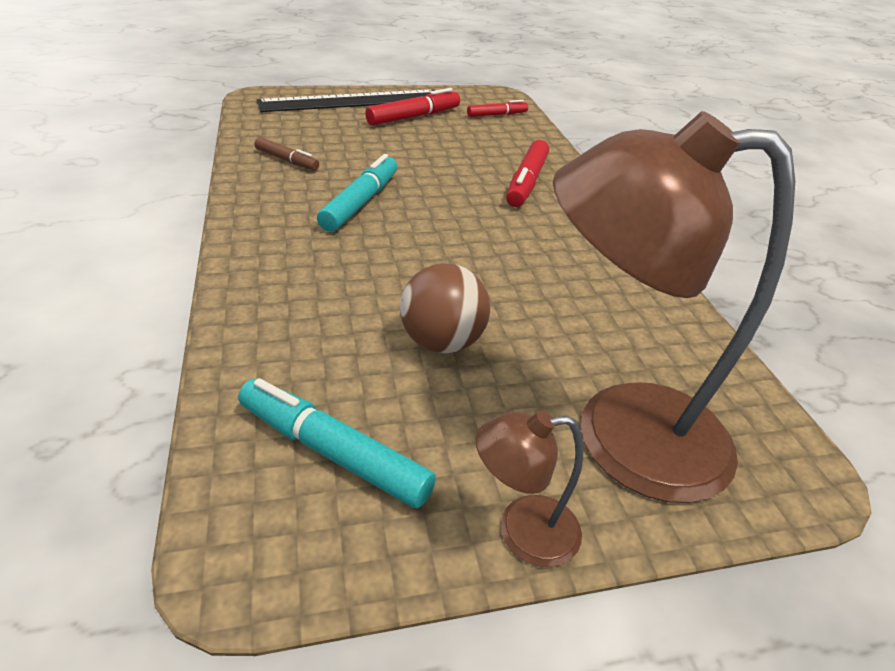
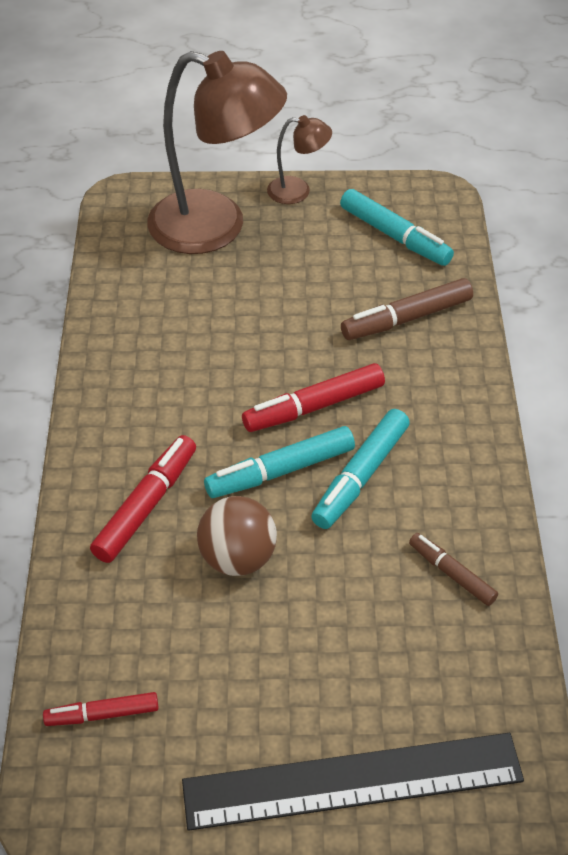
camera: 165 degrees left, 10 degrees up
(316, 328) = (406, 318): none -> brown marker
(414, 117) = (252, 708): red marker -> red marker (314, 407)
(430, 202) = (280, 471): none -> turquoise marker
(442, 342) = (312, 299): brown ball -> brown ball (237, 558)

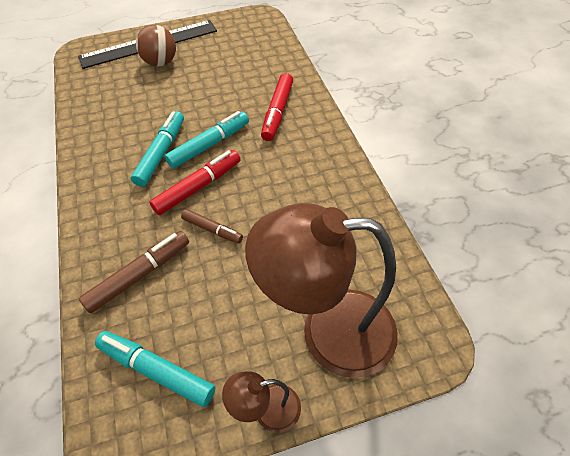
camera: 165 degrees right, 5 degrees up
(102, 714) = (257, 40): red marker -> none
(237, 558) = (220, 101): brown ball -> brown ball (161, 62)
(451, 574) = (106, 118): brown marker -> brown marker (212, 229)

